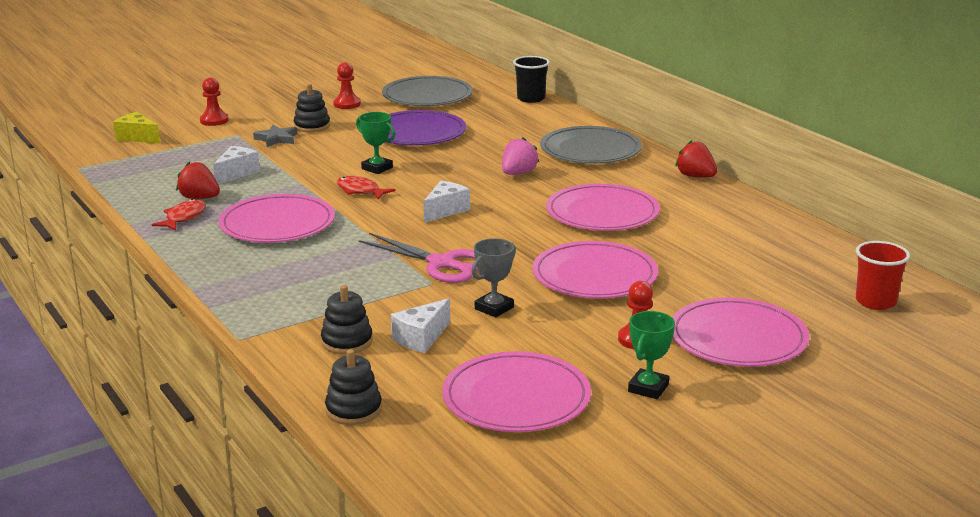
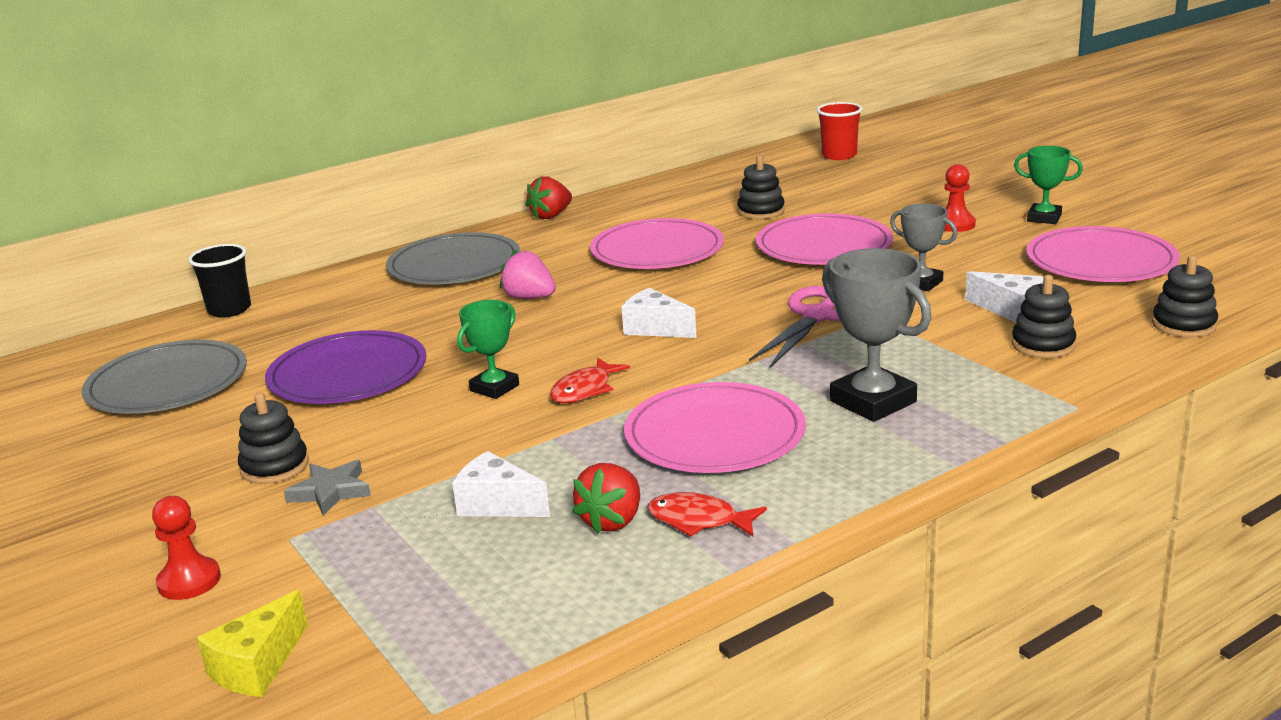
camera: 90 degrees left, 0 degrees up
(291, 271) = (873, 401): none -> grey trophy
(347, 104) = (168, 449): red pawn -> none
(693, 255) = (761, 211): none -> black stacking toy
(738, 338) = (931, 193): pink plate -> none

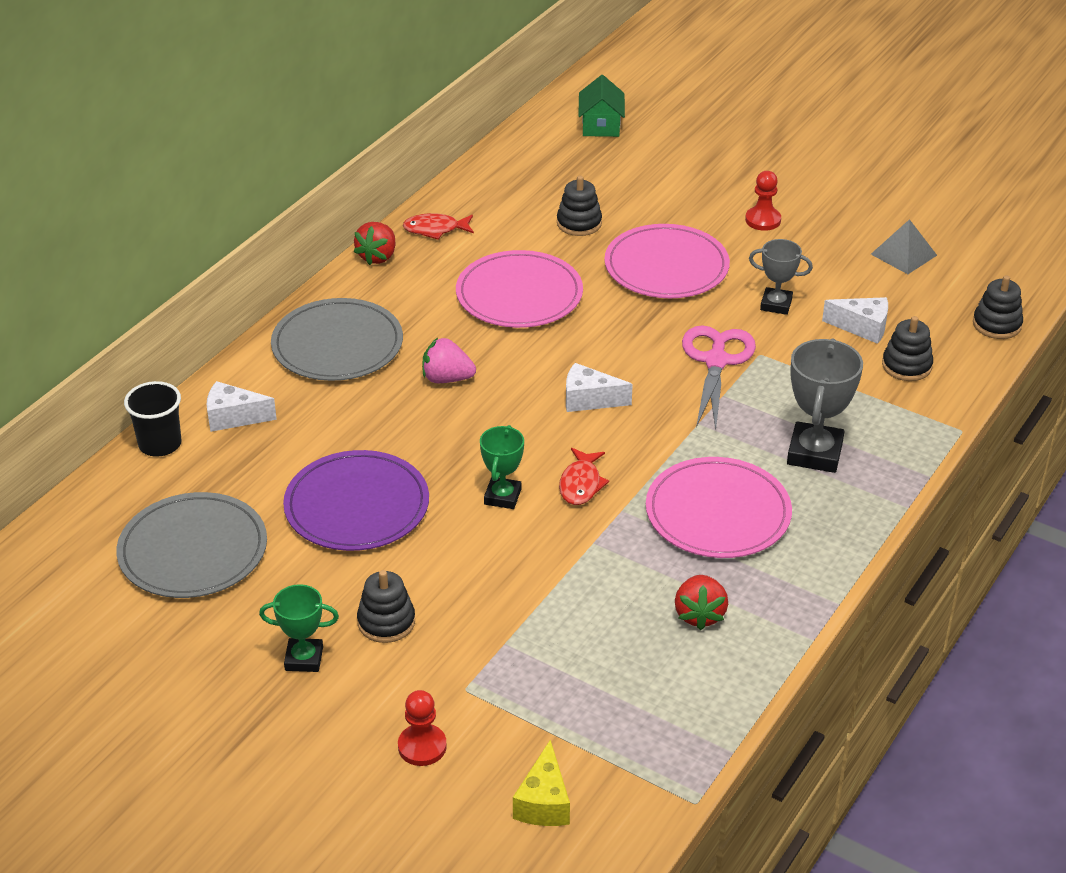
camera: 25 degrees left, 15 degrees up
(331, 491) = (457, 636): grey star -> none
(497, 504) = (602, 619): white cheese -> white cheese (233, 417)
(699, 520) = (761, 600): red fish -> red fish (435, 229)
(839, 155) = (601, 125): red cup -> green house
(873, 401) = (814, 453): grey trophy -> grey trophy turned 75 degrees clockwise
(1044, 218) = (832, 201): green trophy -> green trophy (304, 659)
(1100, 261) = (903, 254): pink plate -> grey pyramid

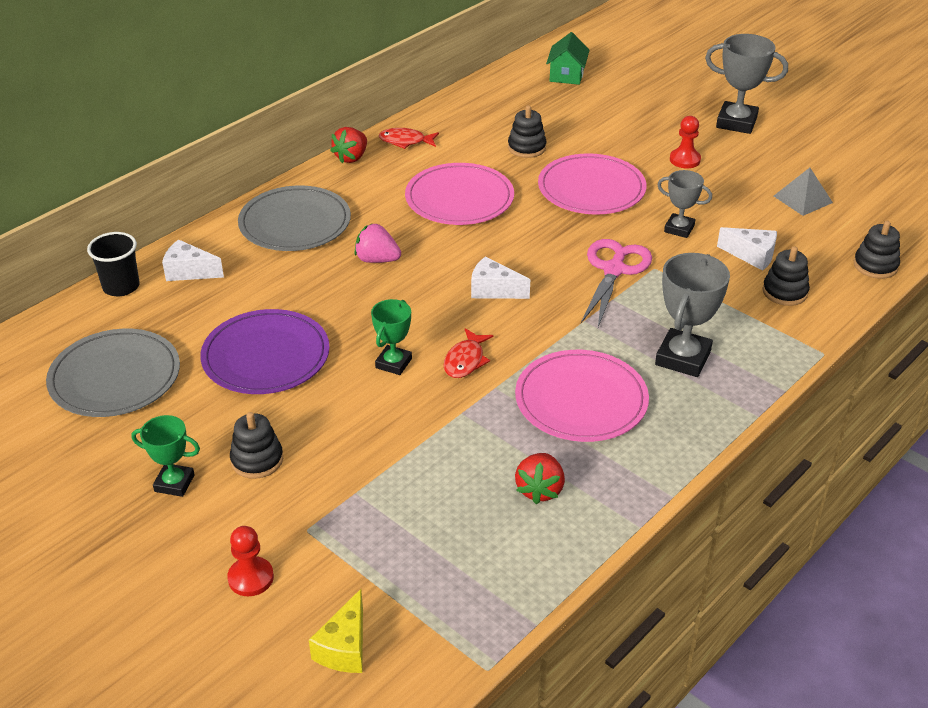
camera: 10 degrees right, 0 degrees up
(810, 167) = (736, 122): none -> grey trophy

